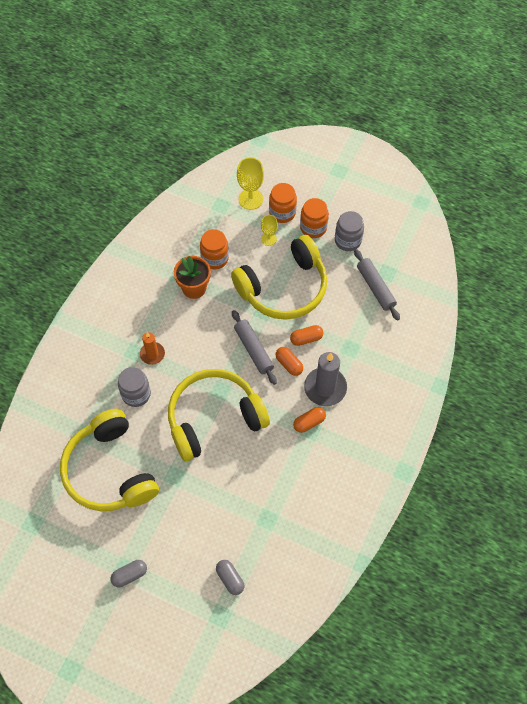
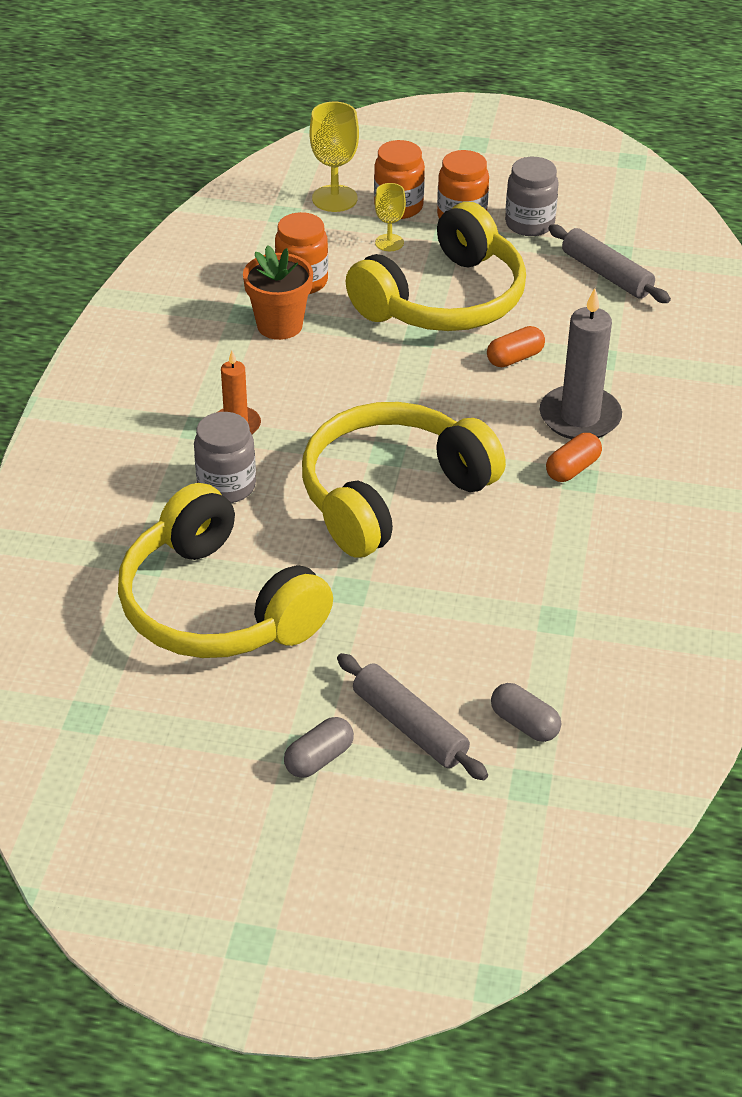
camera: 15 degrees left, 20 degrees down
(254, 350) = (425, 388): grey rolling pin -> grey rolling pin (410, 726)
(289, 364) = (499, 397): orange capsule -> none

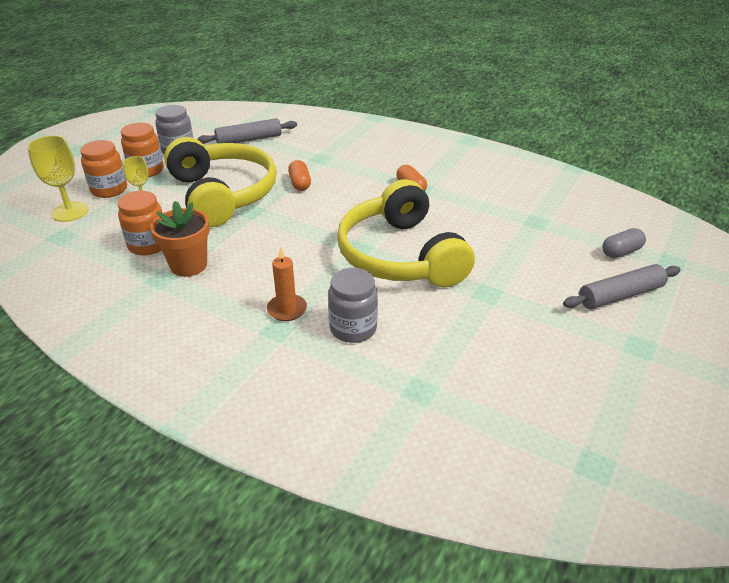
camera: 70 degrees left, 5 degrees down
(217, 606) = (484, 360): yellow headphones -> none
(319, 758) = (648, 341): grey capsule -> none
(580, 417) = (367, 176): grey candle -> none

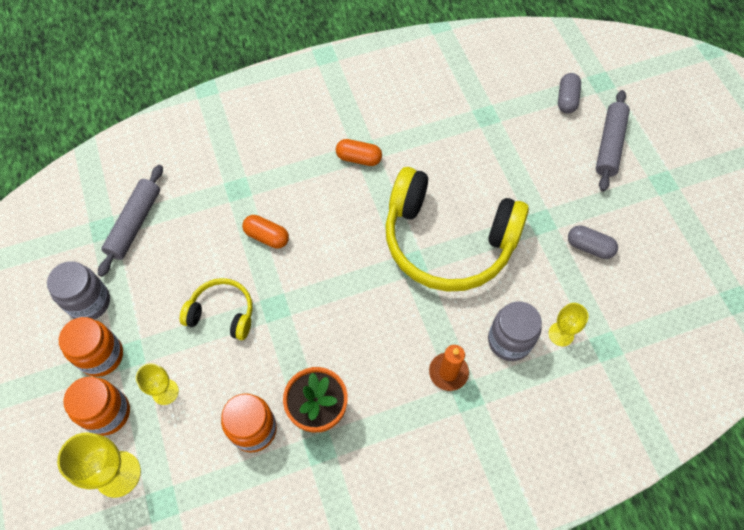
camera: 50 degrees left, 25 degrees up
(222, 194) = (222, 313): yellow headphones -> yellow headphones, size x0.48
(396, 355) = (561, 334): none -> yellow goblet
(503, 332) = (589, 247): none -> grey capsule

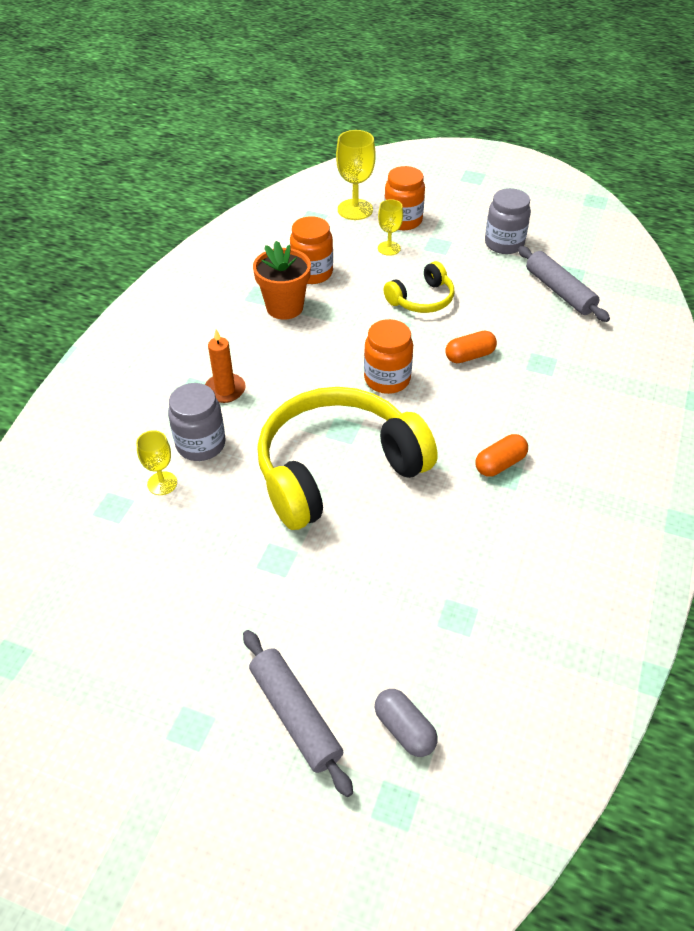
camera: 130 degrees right, 15 degrees down
(101, 356) = (451, 233): orange jar -> orange jar (387, 379)
(589, 247) = (206, 576): grey capsule -> none

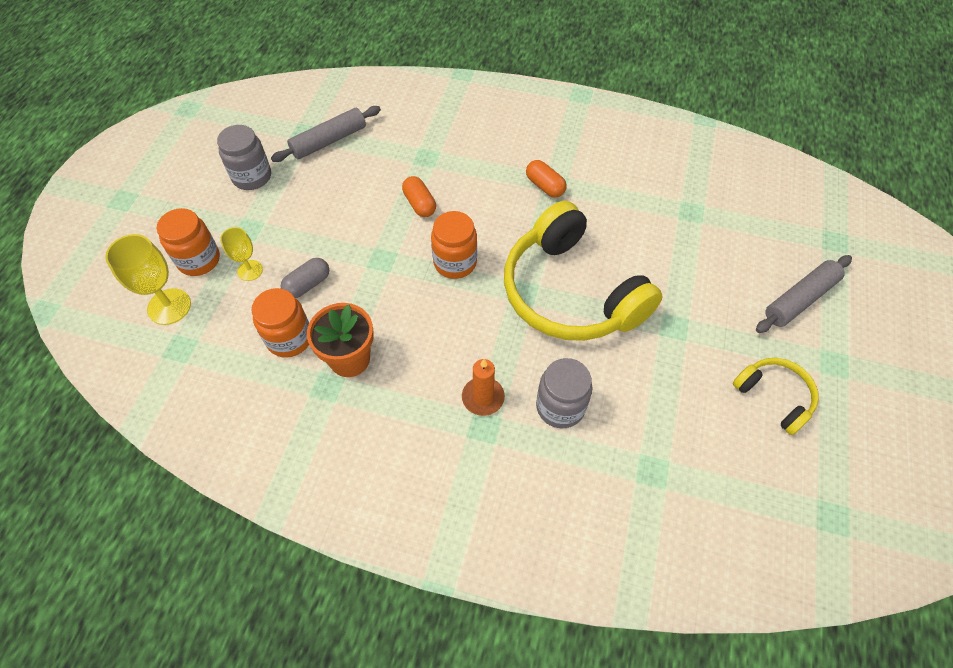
camera: 95 degrees left, 10 degrees up
(162, 483) = (615, 432): yellow goblet -> none
(404, 729) = (785, 238): grey capsule -> grey capsule (307, 284)
(422, 299) = (338, 240): yellow headphones -> yellow headphones (774, 397)

